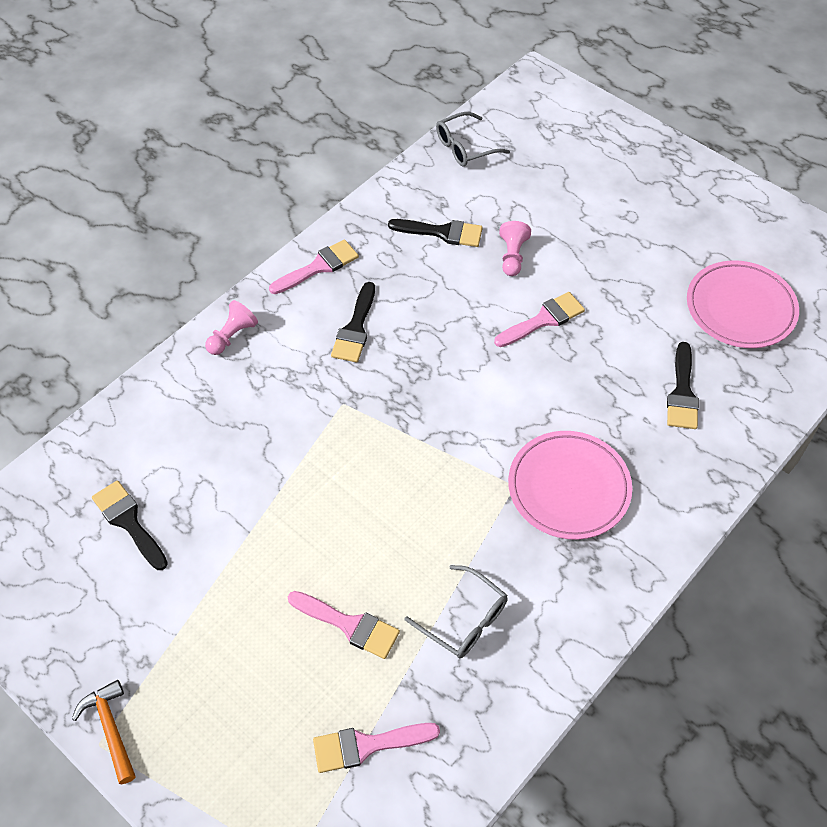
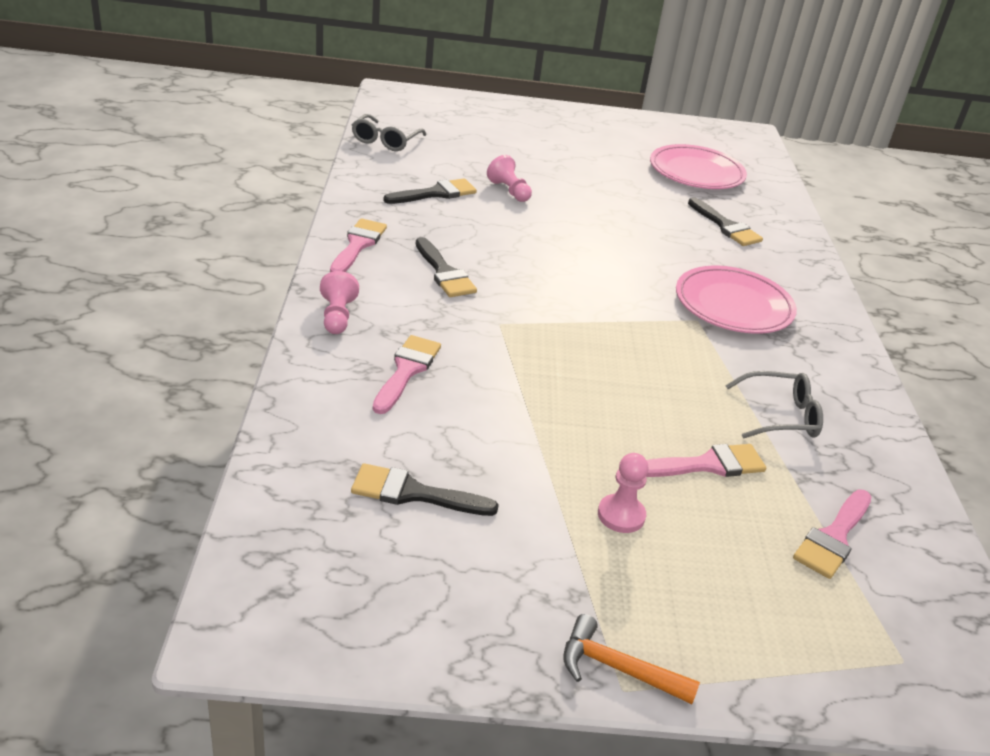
camera: 45 degrees left, 20 degrees down
(238, 625) = (621, 515): none -> pink pawn
(543, 320) = (582, 219): pink brush -> pink brush (407, 370)

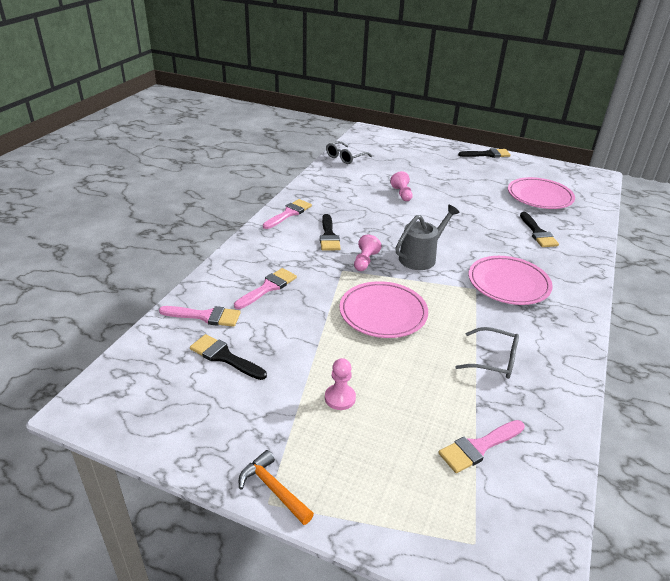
camera: 25 degrees right, 0 degrees up
(337, 316) = (250, 251): pink pawn -> pink pawn (365, 261)
(436, 193) = (355, 190): black brush -> black brush (487, 154)
(597, 286) = (420, 257): none -> grey watering can
(599, 378) = (383, 313): none -> pink plate
(708, 465) = (420, 380): pink brush -> pink brush (205, 316)

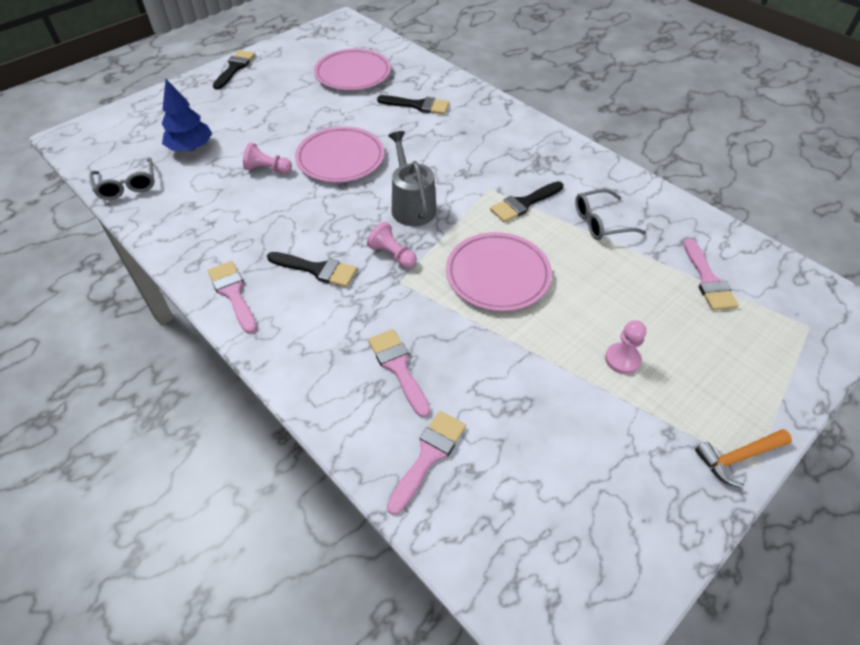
camera: 65 degrees left, 15 degrees up
(224, 357) = (520, 453): black brush -> black brush (524, 203)
(395, 165) = (191, 148): none -> blue tree
(494, 360) = (601, 222): grey glasses -> grey glasses turned 150 degrees counterclockwise
(508, 283) = (491, 163): pink plate -> pink plate (340, 158)

